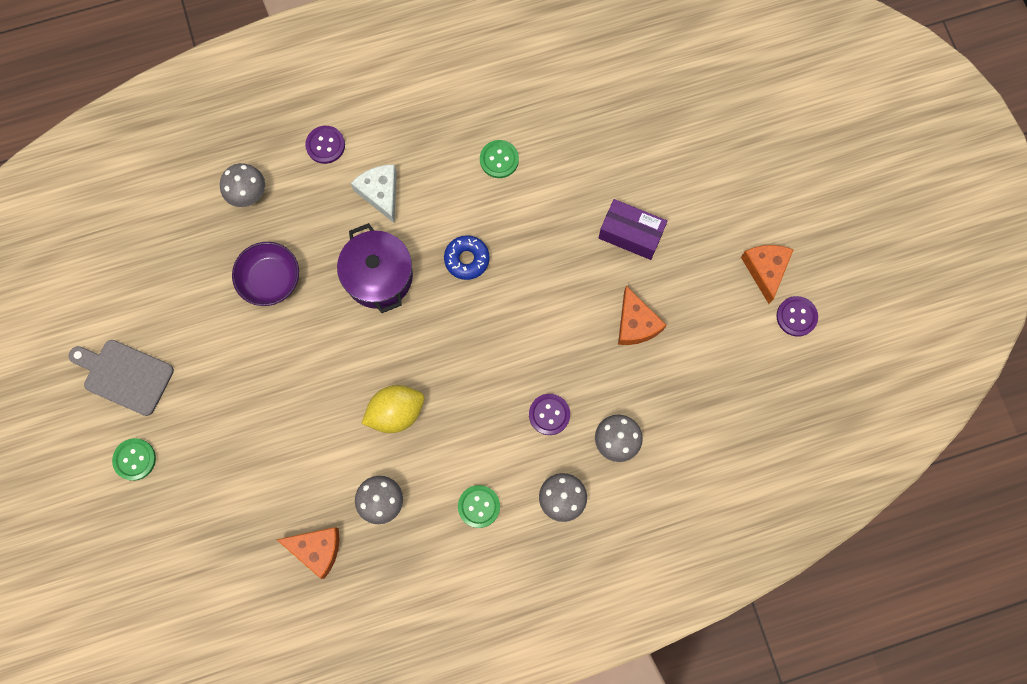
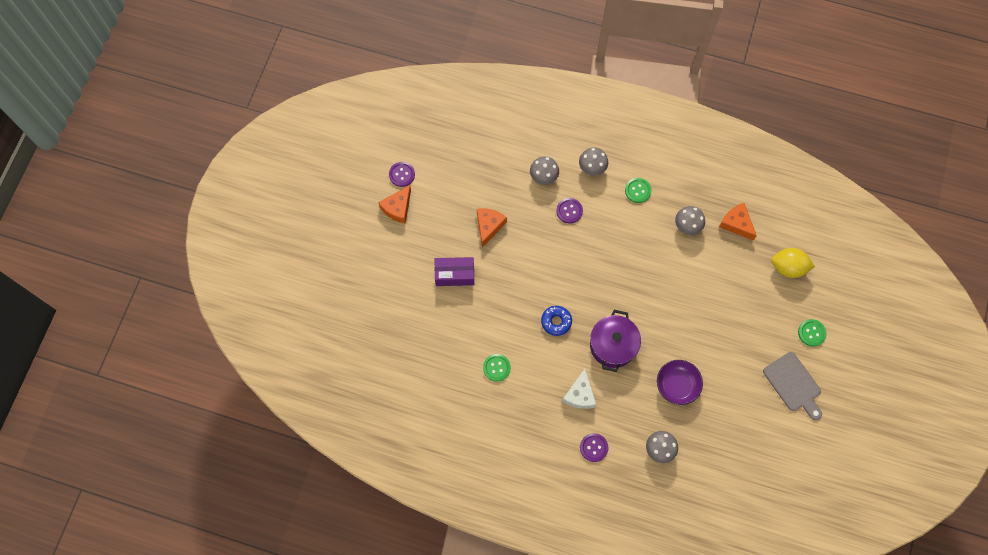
camera: 145 degrees left, 5 degrees down
(396, 412) = (651, 265): yellow lemon -> yellow lemon (788, 267)
(630, 234) = (454, 274): purple box -> purple box turned 60 degrees counterclockwise

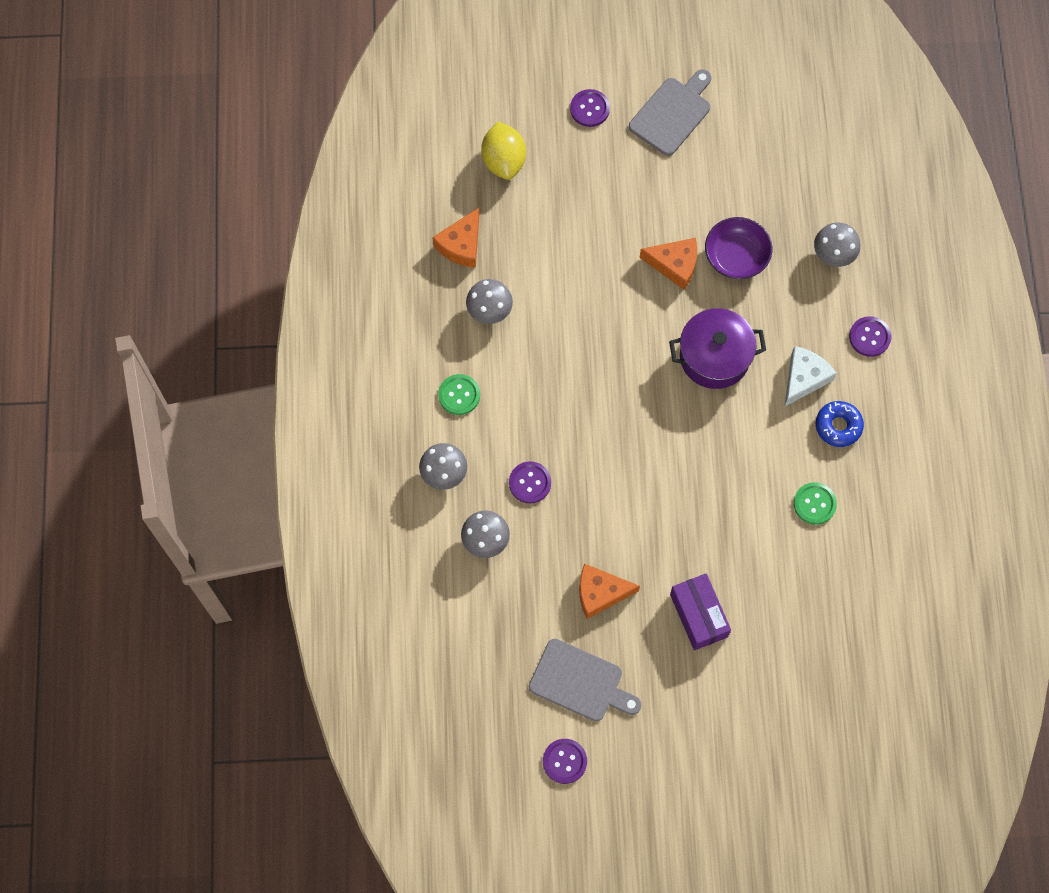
camera: 110 degrees left, 0 degrees up
(397, 208) = (624, 745): orange cheese -> orange cheese (674, 265)
(442, 198) = (580, 682): none -> grey cutting board
(556, 322) = (711, 445): blue donut -> blue donut (838, 426)
(580, 394) = (804, 378): white cheese -> white cheese turned 45 degrees counterclockwise
(811, 333) = (589, 109): green button -> purple button

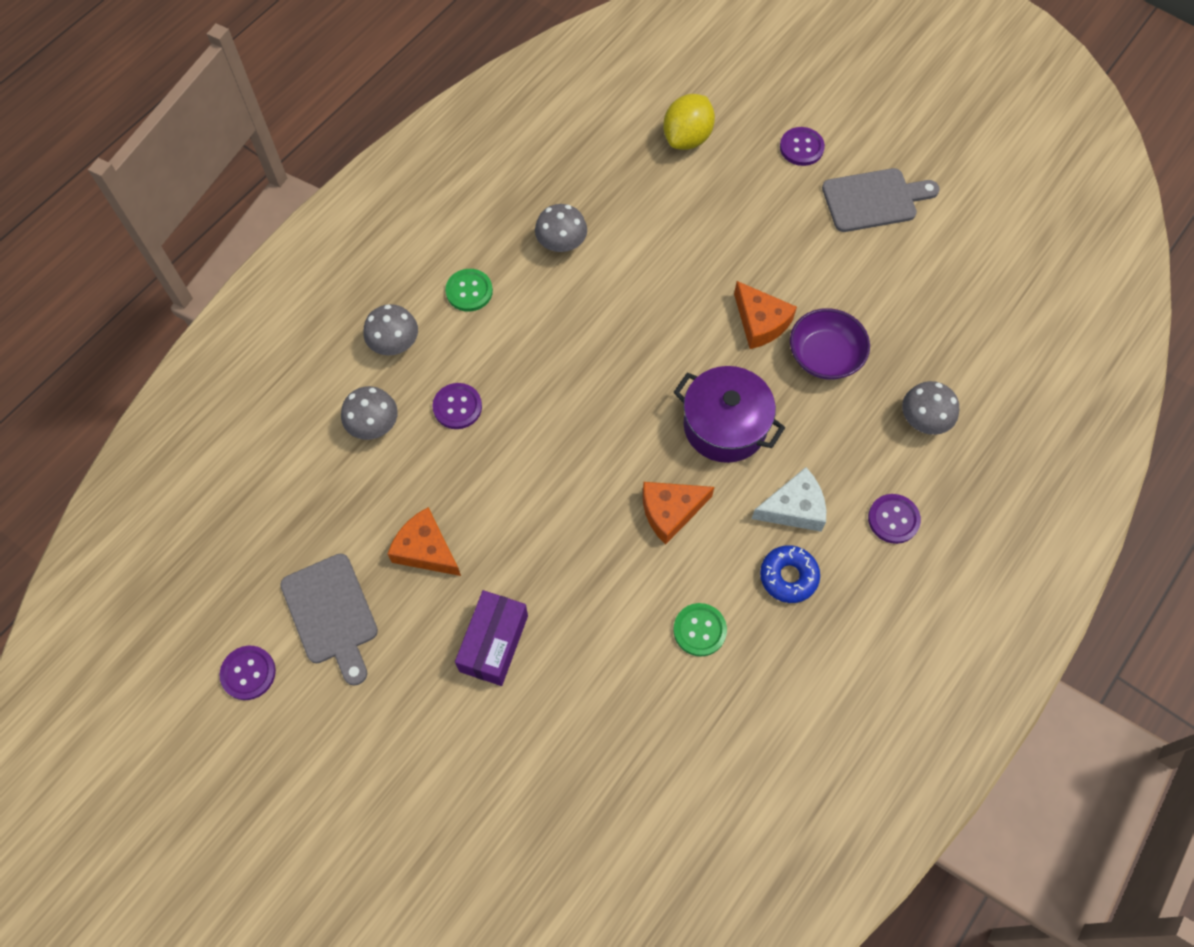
camera: 40 degrees right, 5 degrees down
(461, 245) = (588, 177): orange cheese -> orange cheese (670, 511)

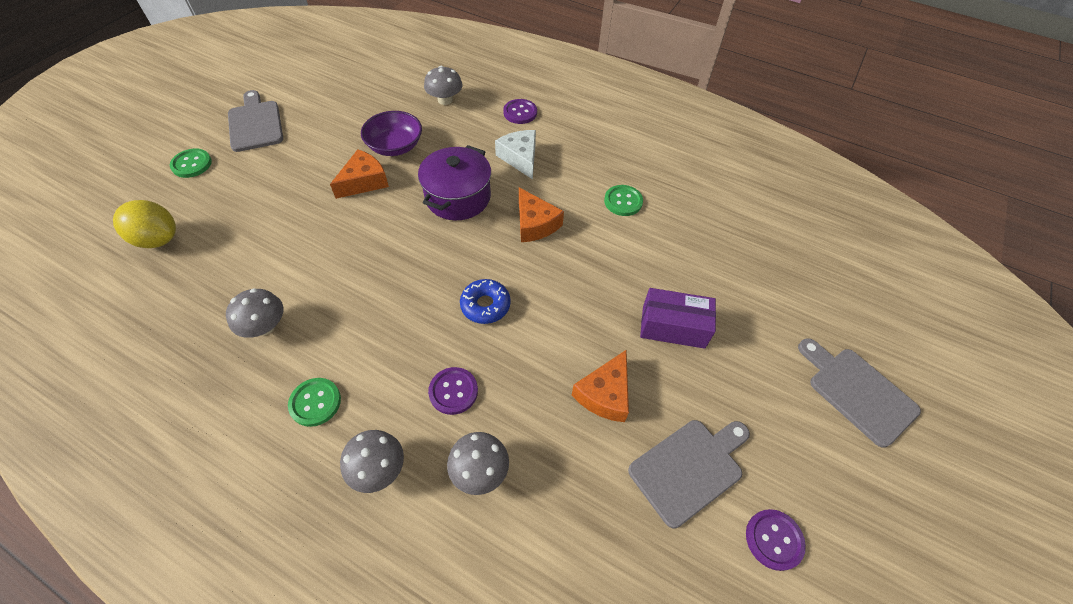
camera: 100 degrees left, 10 degrees down
(371, 833) = (857, 392): none -> grey cutting board
(788, 576) = (571, 159): blue donut -> blue donut (485, 305)
(801, 147) = (192, 164): purple button -> green button

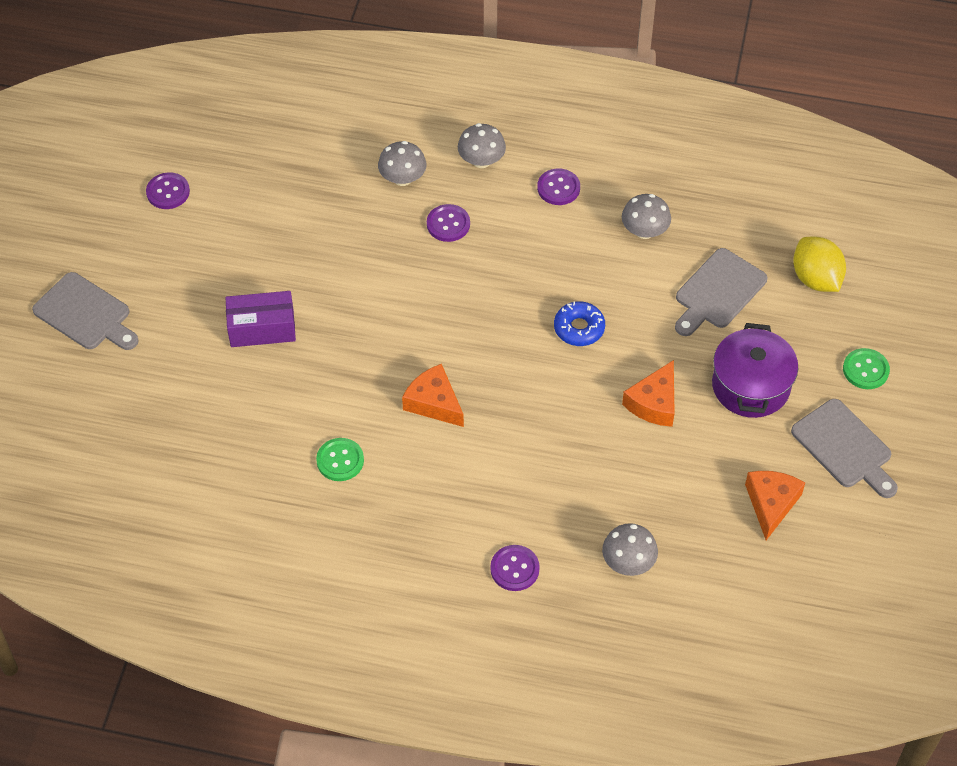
camera: 165 degrees right, 0 degrees up
(158, 239) = (816, 279): yellow lemon -> yellow lemon turned 60 degrees clockwise
(315, 402) = (558, 188): green button -> purple button
(395, 146) = (649, 463): purple bowl -> none
(458, 197) = (535, 412): purple pot -> purple pot (750, 386)
(485, 305) = (451, 301): blue donut -> blue donut (579, 328)
(520, 158) = (485, 490): white cheese -> none
(605, 394) = (316, 255): orange cheese -> orange cheese (771, 504)
(689, 468) = (235, 220): grey cutting board -> grey cutting board (717, 292)

